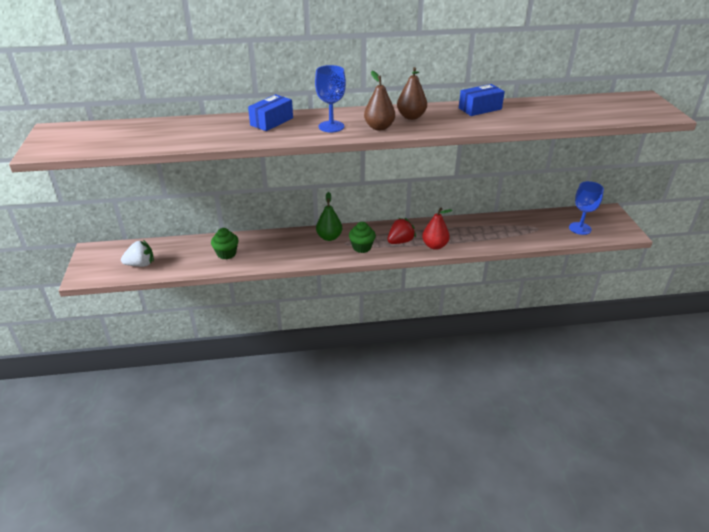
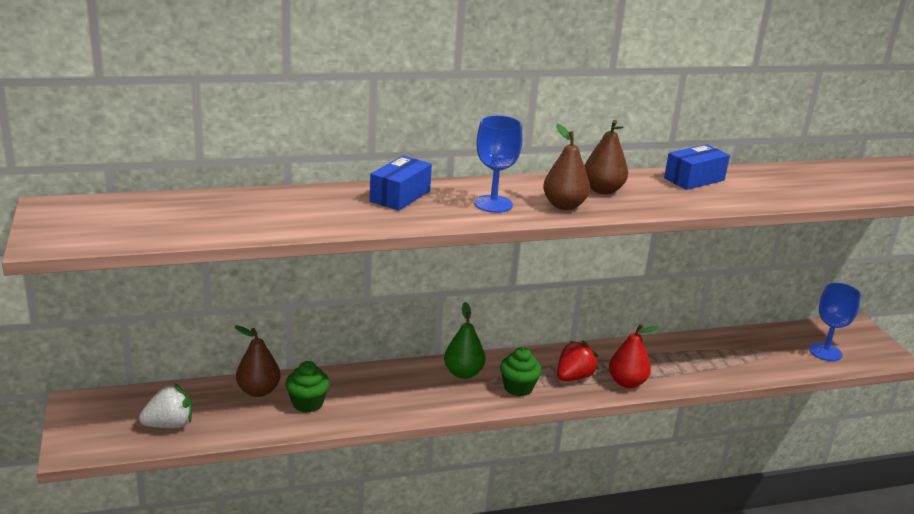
camera: 10 degrees left, 10 degrees down
(199, 245) = (258, 391): none -> brown pear

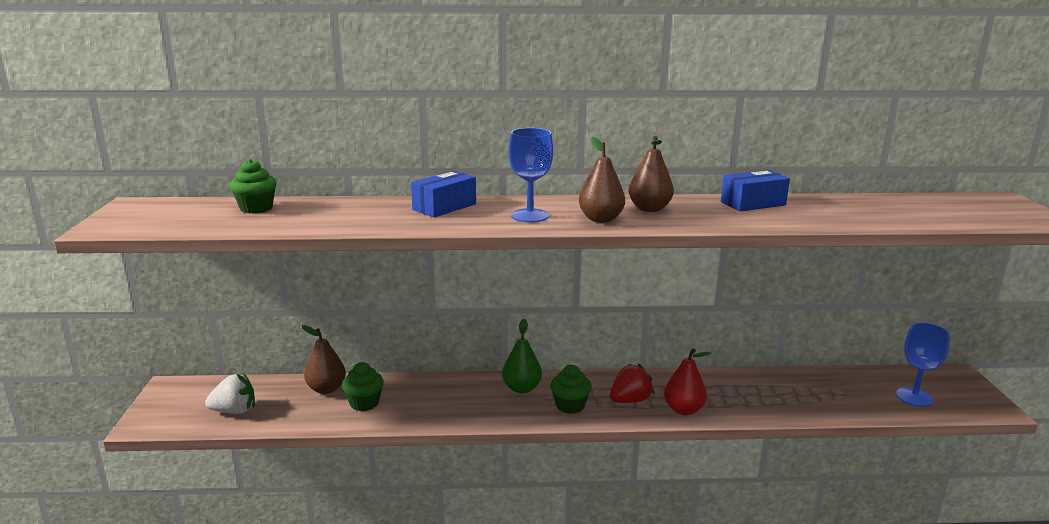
camera: 15 degrees right, 5 degrees down
(199, 206) = (256, 208): none -> green cupcake

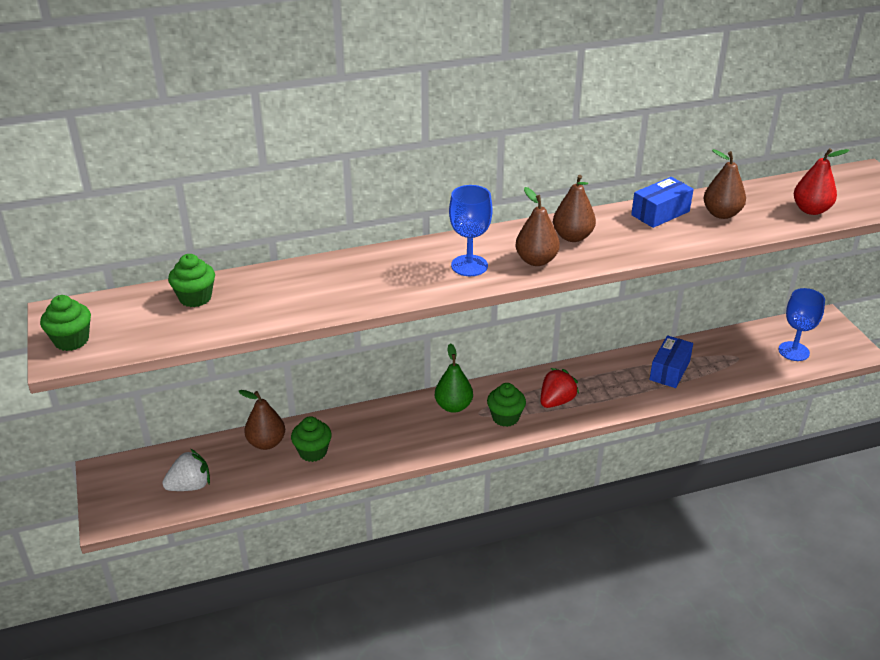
camera: 15 degrees left, 15 degrees up
(122, 220) = (71, 340): none -> green cupcake
(444, 207) = (381, 265): blue box -> blue box (669, 370)
(683, 410) = (606, 402): red pear -> red pear (811, 210)
(821, 210) = (721, 214): none -> brown pear

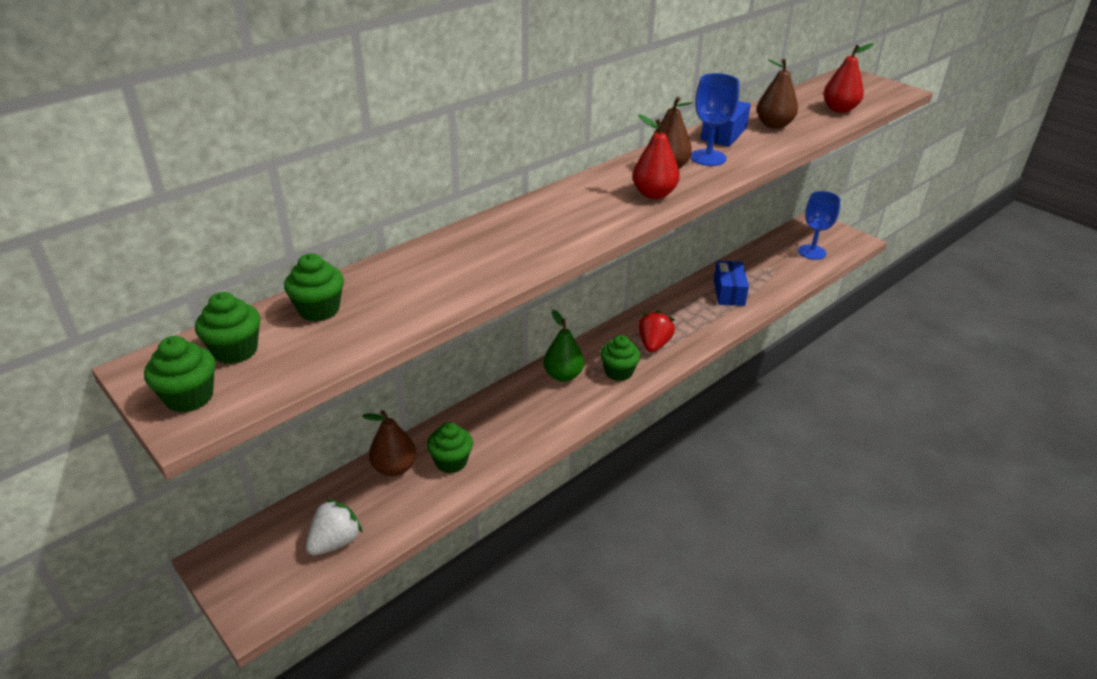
camera: 25 degrees left, 0 degrees up
(120, 314) = (235, 351): none -> green cupcake
(469, 265) = (595, 212): blue goblet -> blue goblet (708, 158)
(536, 260) = (654, 194): brown pear -> red pear

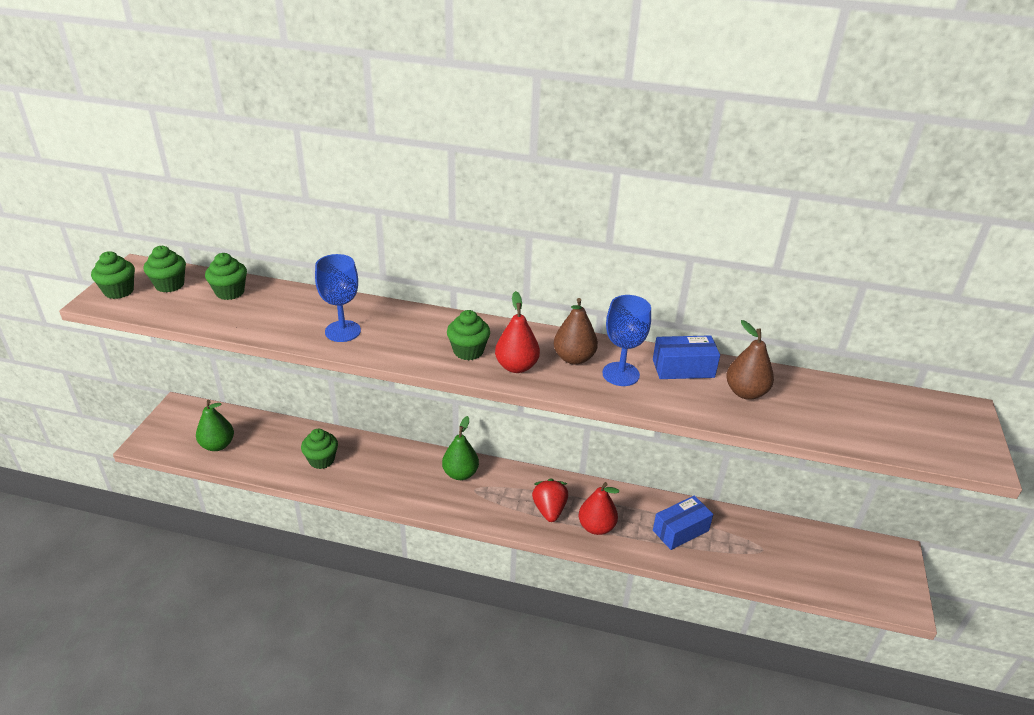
camera: 55 degrees right, 0 degrees up
(335, 542) = (218, 445): white strawberry -> green pear
(394, 468) = (297, 437): brown pear -> none
(618, 372) = (492, 503): green cupcake -> green cupcake (468, 351)
(653, 344) = (549, 510): red strawberry -> red strawberry turned 75 degrees counterclockwise
(812, 252) = (828, 570): blue goblet -> blue goblet (343, 331)
(839, 109) = (850, 426): red pear -> red pear (596, 527)

